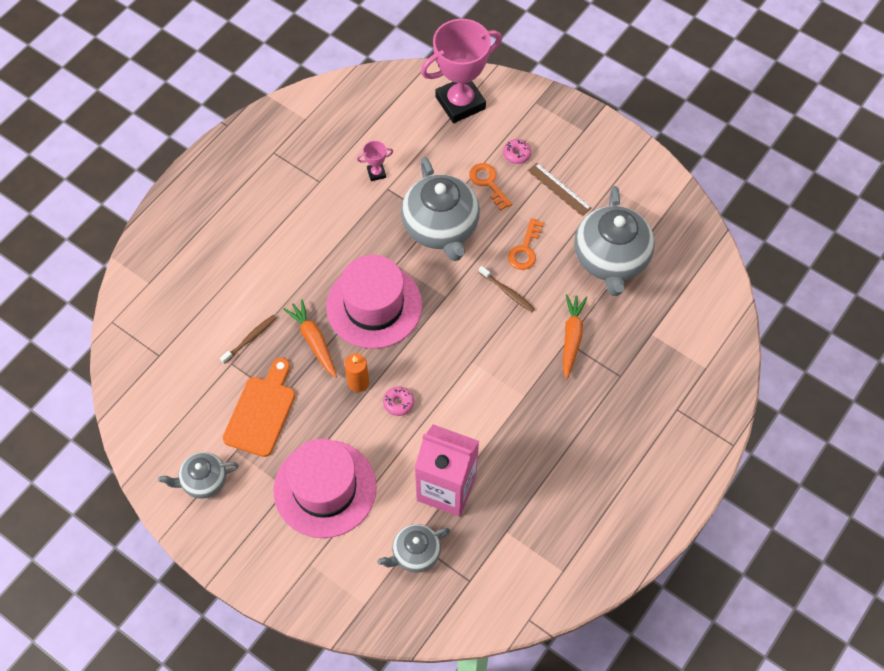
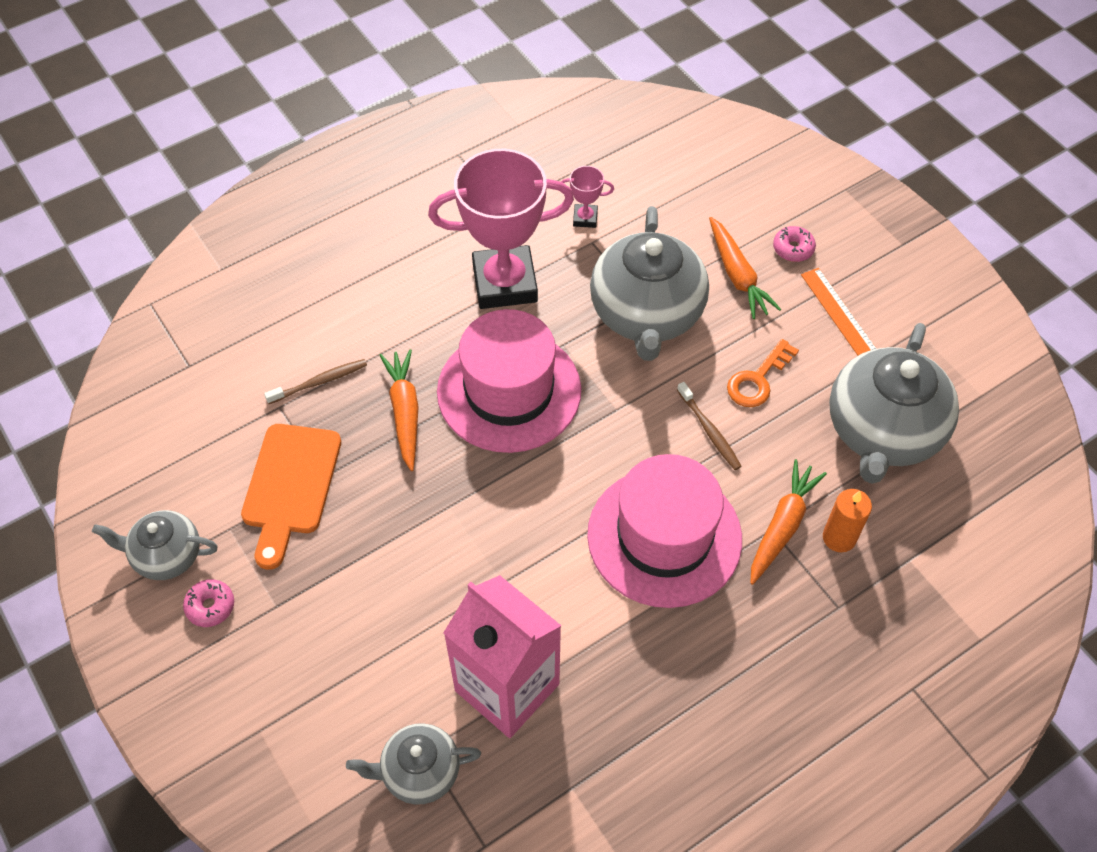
camera: 20 degrees right, 5 degrees down
(262, 412) = (290, 486): orange cutting board -> orange cutting board turned 150 degrees clockwise
(325, 488) = (329, 625): pink hat -> pink hat (664, 536)
(358, 382) = (442, 489): orange candle -> orange candle (839, 537)
(398, 403) = (487, 537): pink donut -> pink donut (210, 606)
(460, 103) = (737, 161): pink trophy -> pink trophy (505, 283)
(488, 183) = (737, 275): orange key -> orange carrot
(559, 189) = (838, 312): brown ruler -> orange ruler

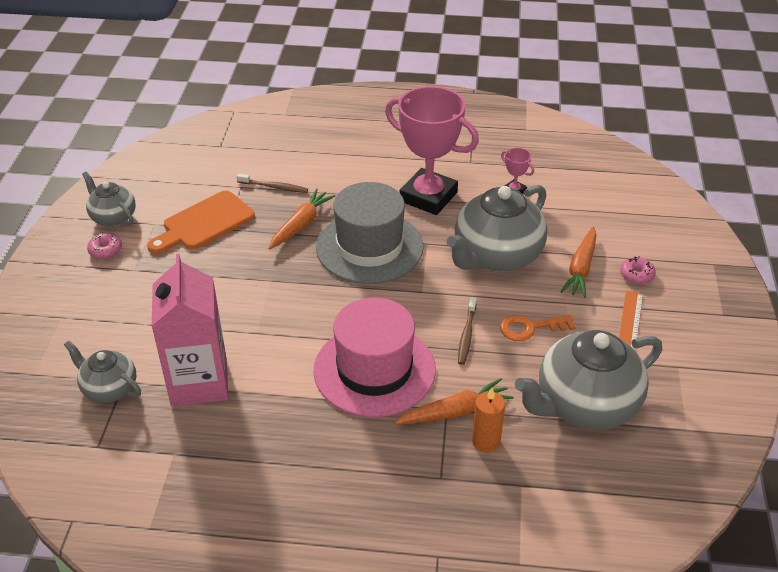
camera: 40 degrees right, 15 degrees down
(509, 391) = (369, 247): pink hat -> grey hat

